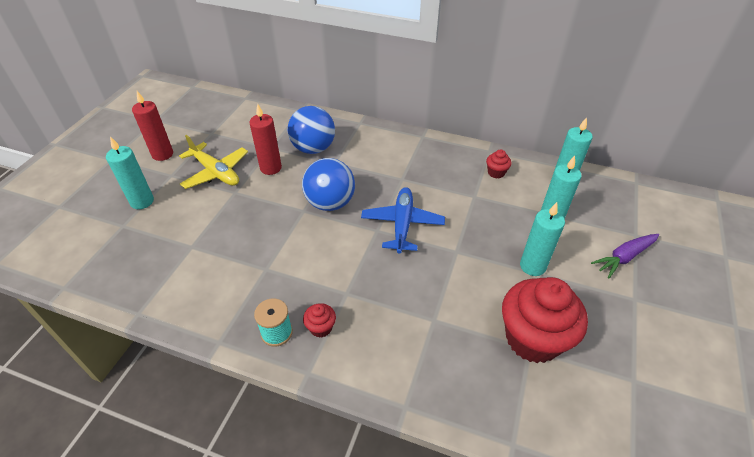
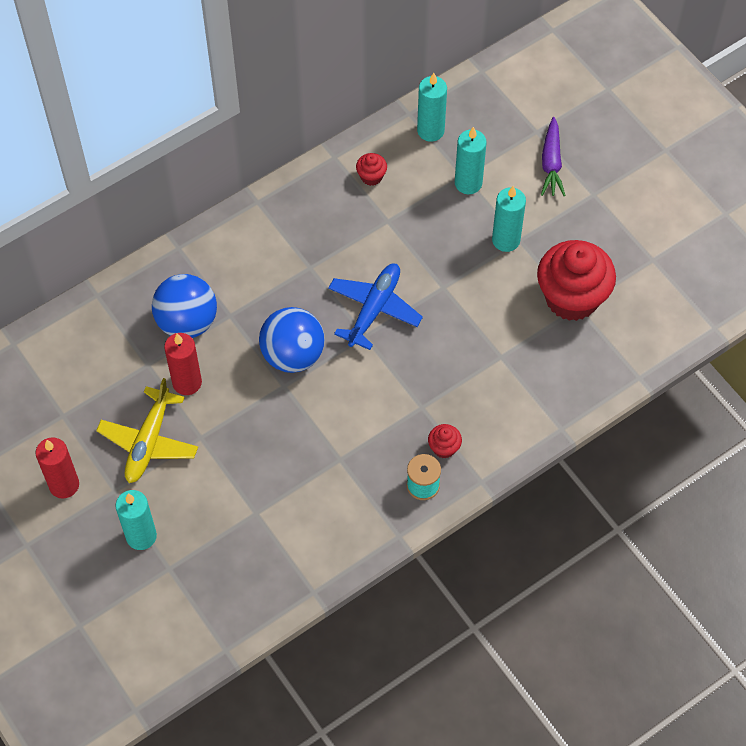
camera: 55 degrees left, 15 degrees up
(216, 172) = (149, 442): yellow plane -> yellow plane turned 120 degrees clockwise
(402, 224) = (374, 309): blue plane -> blue plane turned 75 degrees clockwise

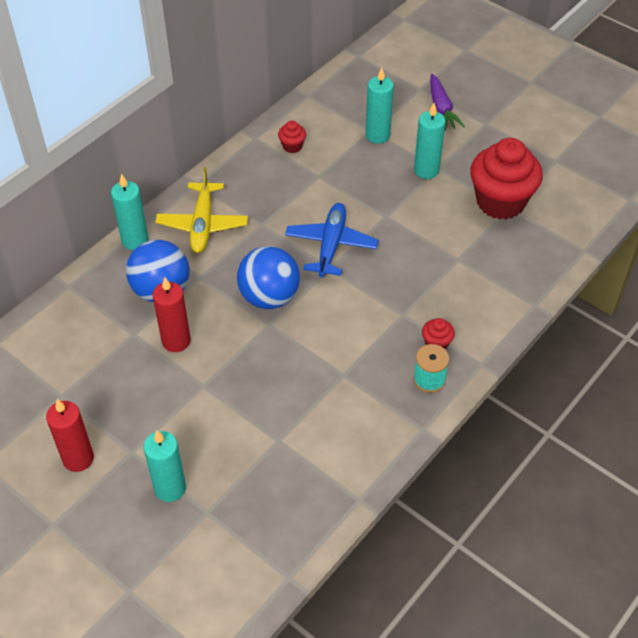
camera: 15 degrees left, 10 degrees down
(149, 442) = (153, 400): yellow plane -> yellow plane (202, 224)
(430, 131) = (331, 104): turquoise candle -> turquoise candle (135, 240)

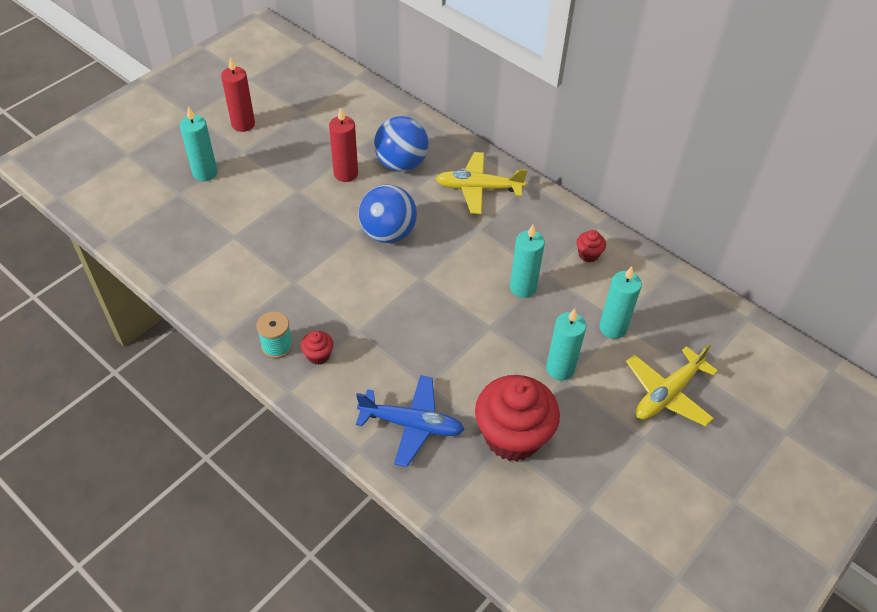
camera: 90 degrees right, 0 degrees up
(135, 240) = (459, 146): turquoise candle -> turquoise candle (523, 288)
(331, 245) = (450, 280): blue plane -> blue plane (412, 424)
(441, 108) = (667, 394): purple carrot -> yellow plane

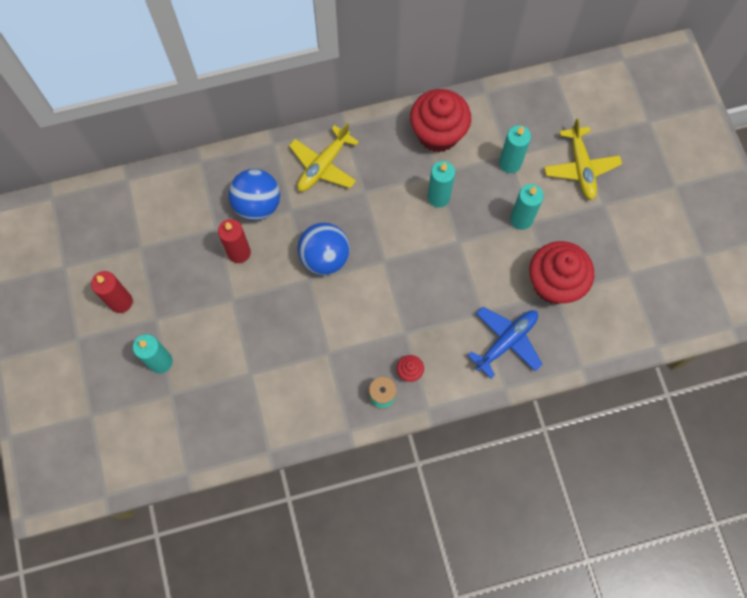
camera: 55 degrees left, 20 degrees up
(588, 254) = (438, 134): red cupcake -> red cupcake, size x2.39

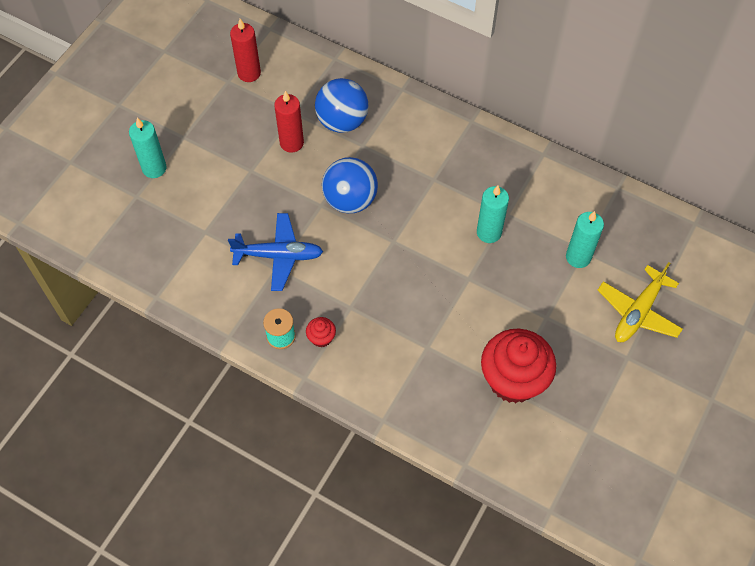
camera: 45 degrees right, 10 degrees down
(121, 302) = (174, 106): red candle -> red candle (249, 73)
(323, 165) = (423, 135): yellow plane -> none
(438, 134) = (541, 186): red cupcake -> none
(506, 341) = (423, 387): blue plane -> blue plane (279, 255)
(521, 219) = (540, 307): turquoise candle -> none

